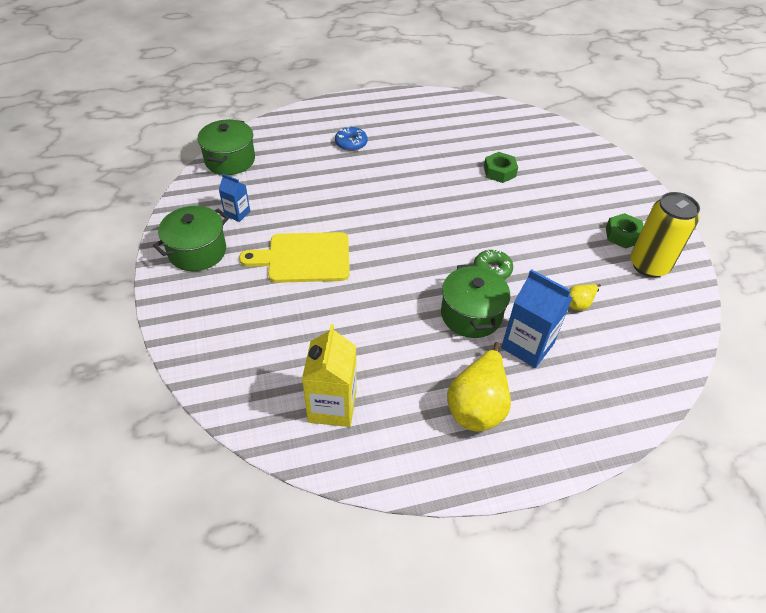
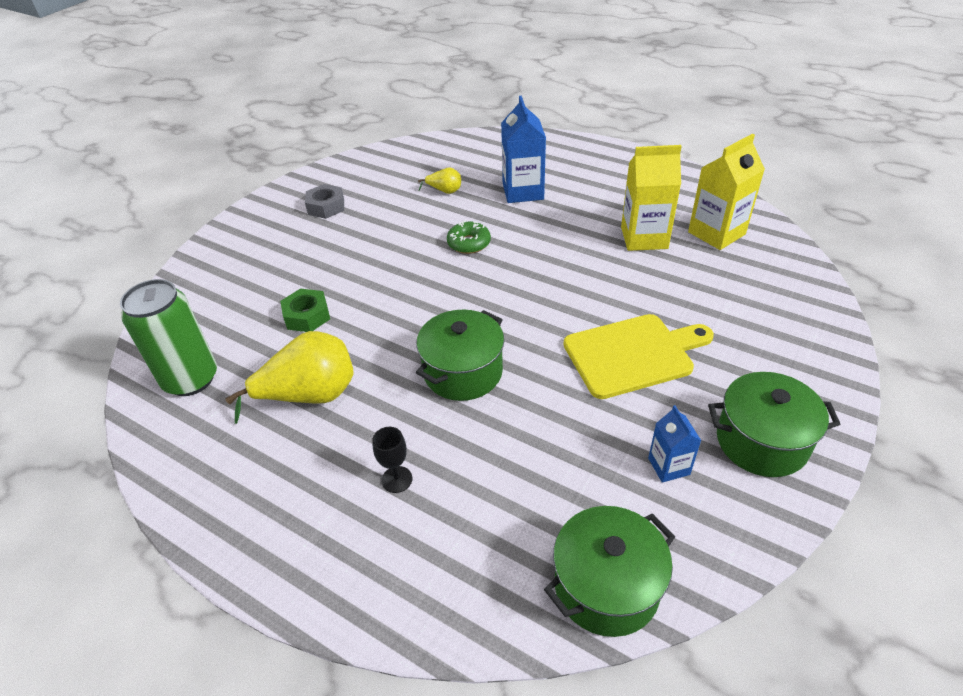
camera: 130 degrees left, 5 degrees down
(304, 258) = (633, 354): yellow cutting board -> yellow cutting board turned 60 degrees counterclockwise
(351, 143) = (397, 479): blue donut -> black goblet
(383, 359) = (644, 238): none -> yellow carton
(471, 314) = (535, 227): green pot -> green pot (463, 372)
(477, 405) = (605, 185): yellow pear -> yellow pear (310, 396)
(494, 121) = (191, 379): none -> green can
(623, 235) = (326, 207): green nut -> grey nut
(649, 265) = (352, 183): yellow can -> none

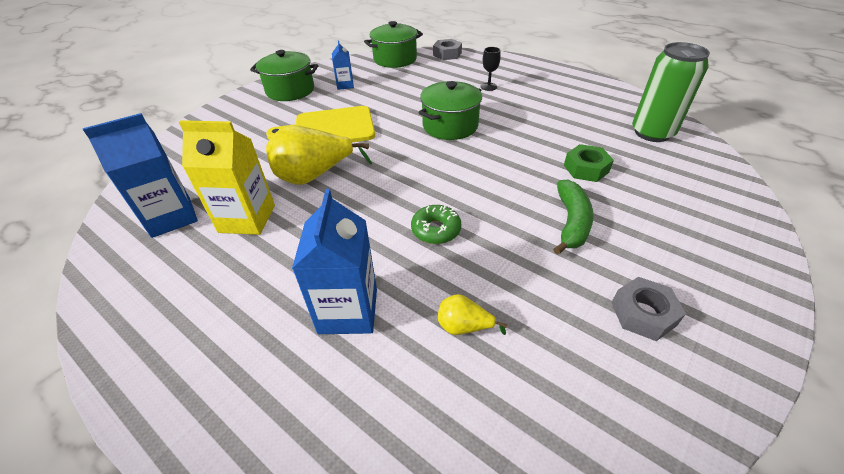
camera: 175 degrees left, 0 degrees up
(310, 396) = (555, 120): yellow pear -> yellow pear (314, 176)
(348, 259) = (571, 222): none -> green banana
(483, 623) = (447, 54): none -> grey nut
(716, 233) = (171, 217): yellow carton -> blue carton

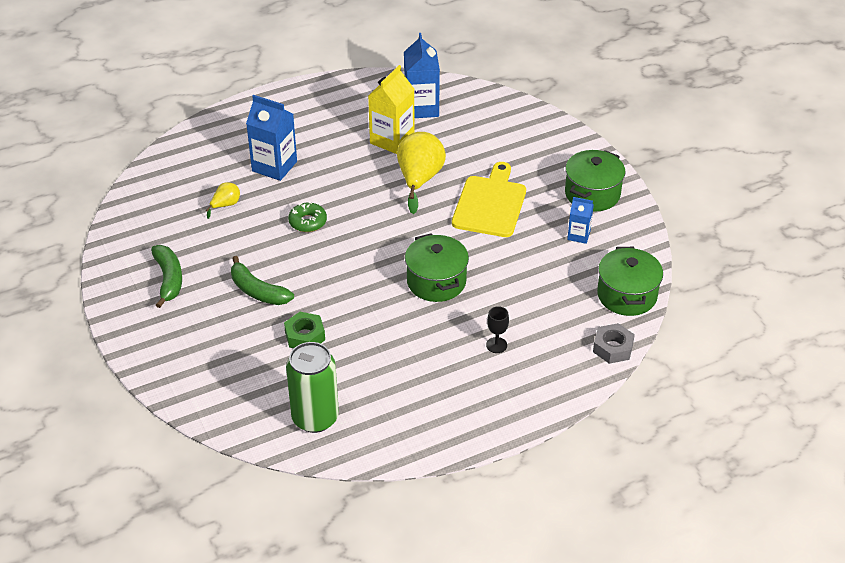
camera: 115 degrees right, 0 degrees up
(643, 314) = (169, 279): grey nut -> green banana

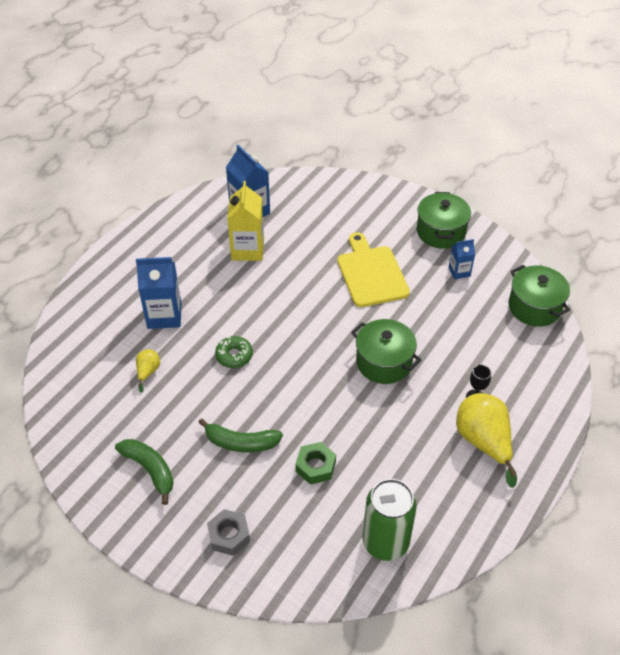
camera: 30 degrees left, 5 degrees up
(419, 180) = (298, 276): yellow pear -> yellow pear (483, 442)
(612, 348) = (561, 357): grey nut -> grey nut (229, 535)

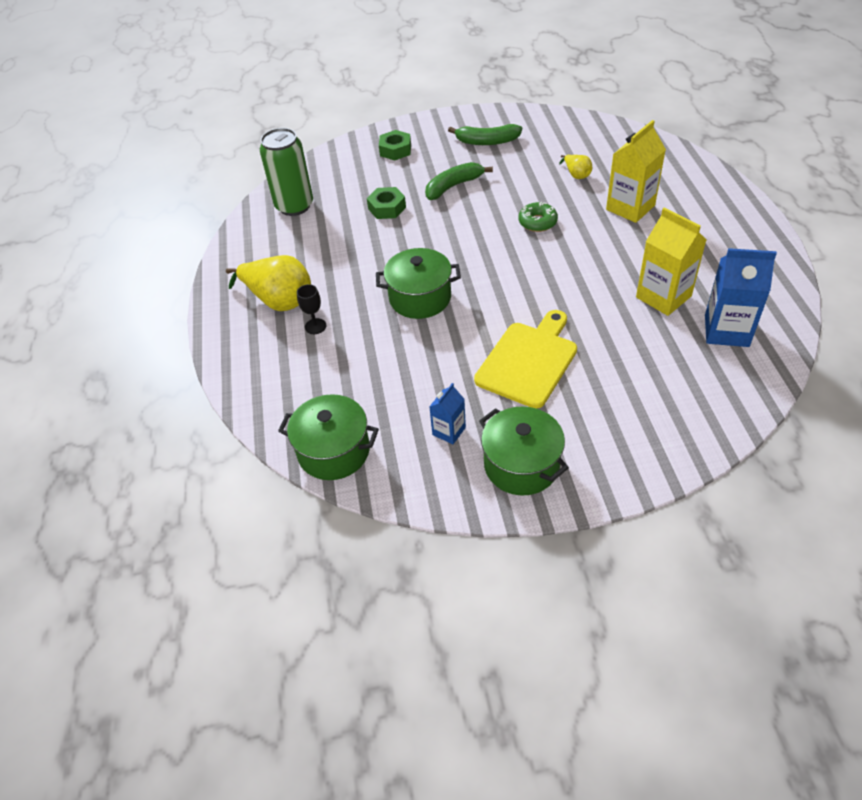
camera: 140 degrees right, 0 degrees up
(164, 315) = (630, 207): blue carton -> yellow carton
(229, 535) = (395, 150): grey nut -> green nut
(371, 273) = (528, 361): yellow cutting board -> yellow cutting board turned 90 degrees counterclockwise

